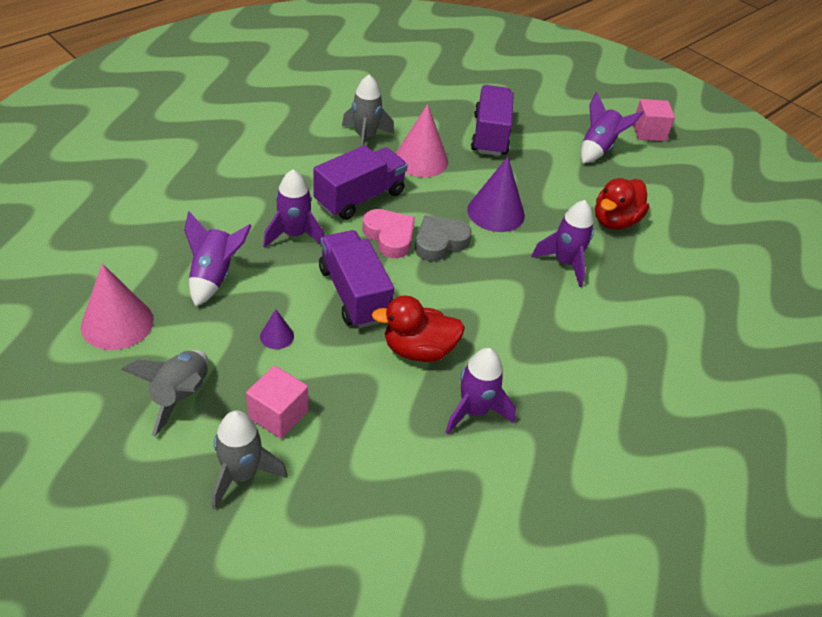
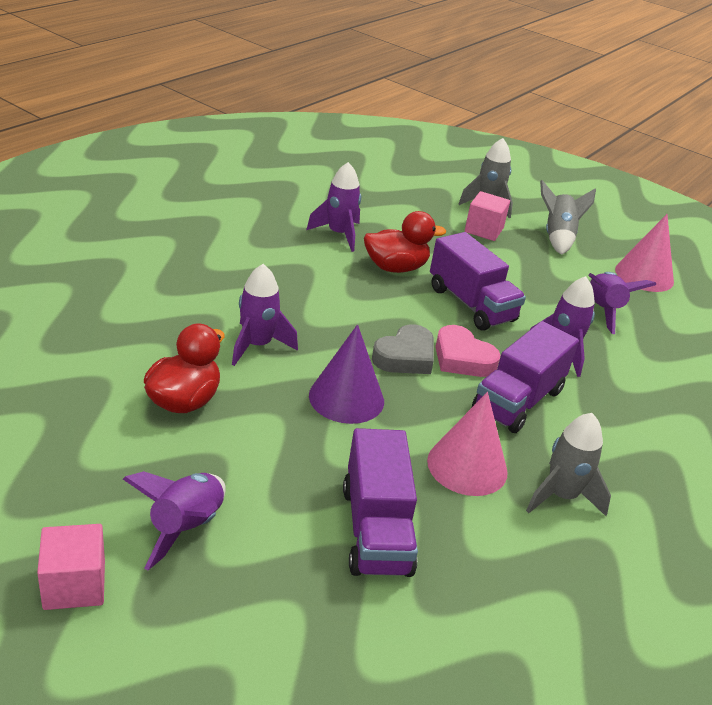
camera: 170 degrees right, 10 degrees down
(277, 336) = (517, 272): purple cone -> none

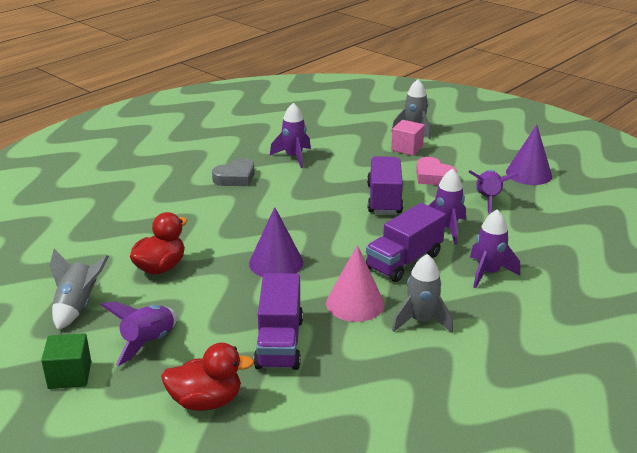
camera: 10 degrees right, 5 degrees down
(74, 585) = (70, 375): pink cube -> green cube
(257, 345) = (218, 232): purple rocket -> purple rocket (488, 273)
(395, 268) = (332, 177): red duck -> red duck (206, 401)
(405, 357) = (325, 235): grey heart -> grey heart (235, 178)
(462, 358) = (368, 235): pink heart -> pink heart (433, 176)
(471, 304) = (384, 199): purple truck -> purple truck turned 150 degrees counterclockwise
(557, 237) = (465, 150): grey rocket -> grey rocket (77, 307)
(644, 275) = (528, 174): pink cone -> purple cone

